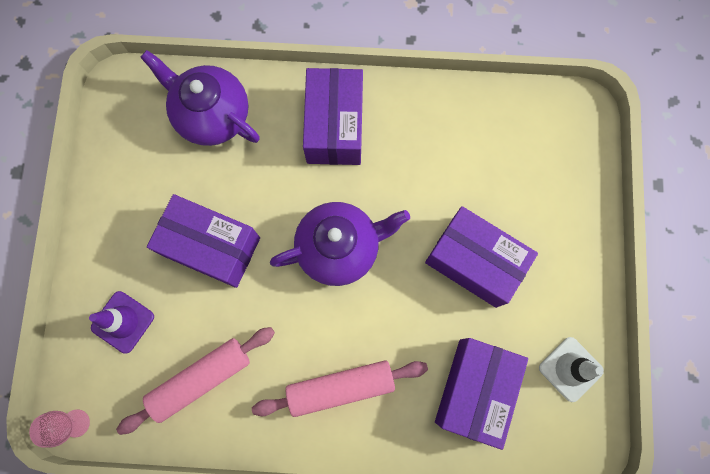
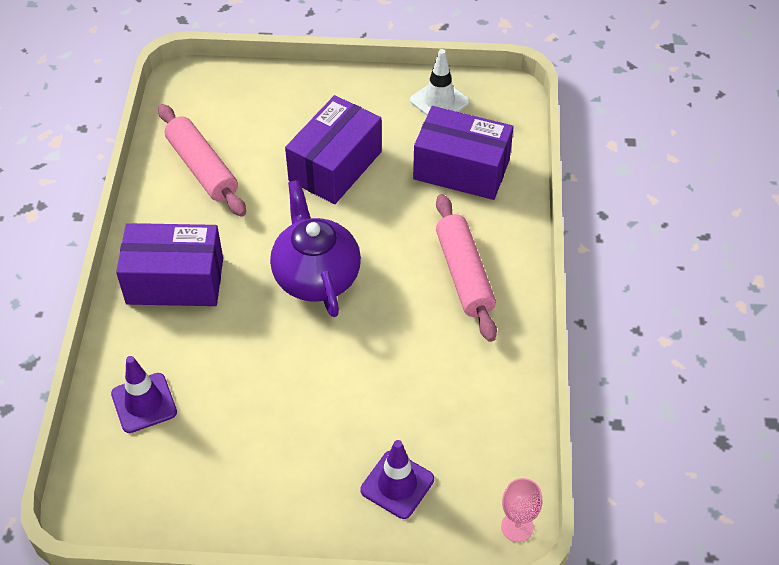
camera: 90 degrees left, 25 degrees down
(201, 379) = (461, 401): pink rolling pin -> pink rolling pin (202, 168)
(211, 115) = (144, 403): purple teapot -> purple traffic cone
(211, 246) = (309, 396): purple box -> none

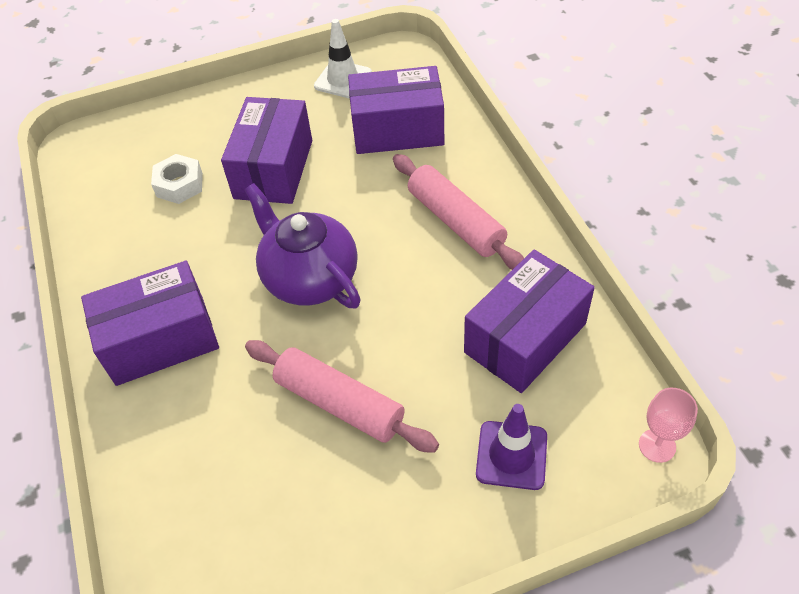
camera: 20 degrees left, 0 degrees up
(144, 403) = (187, 485): purple traffic cone -> none
(202, 168) = (136, 219): pink rolling pin -> pink rolling pin (339, 403)
(250, 150) = (179, 185): none -> white nut
(463, 398) = (525, 338): none -> purple box

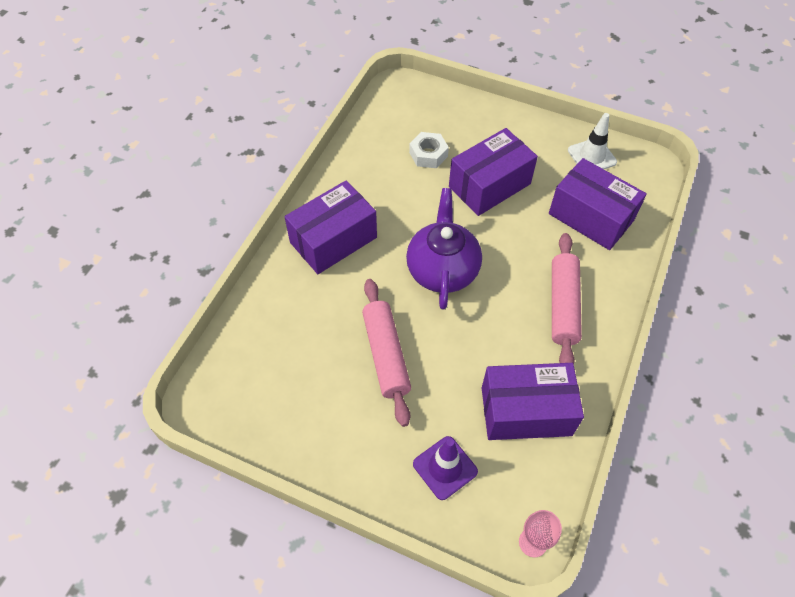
camera: 40 degrees right, 5 degrees up
(160, 340) = (333, 240): purple box -> purple box turned 60 degrees counterclockwise

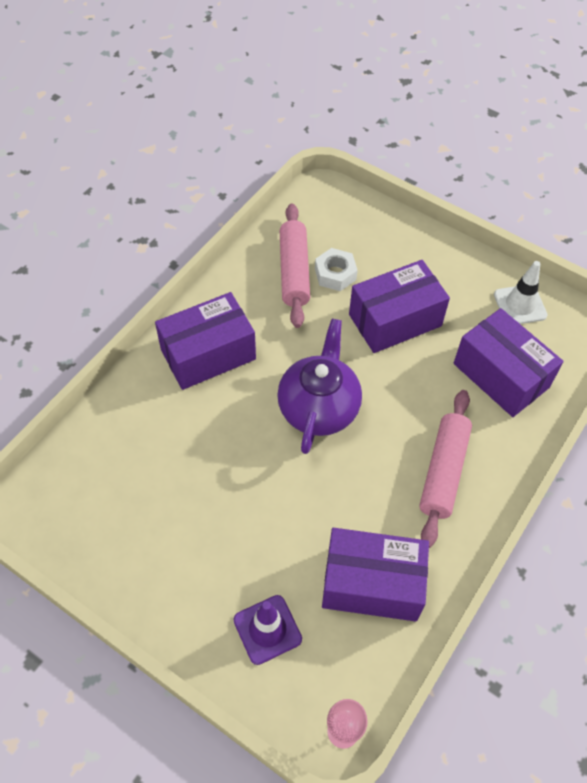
camera: 10 degrees right, 0 degrees up
(386, 355) = (234, 492): pink rolling pin -> pink rolling pin (294, 271)

